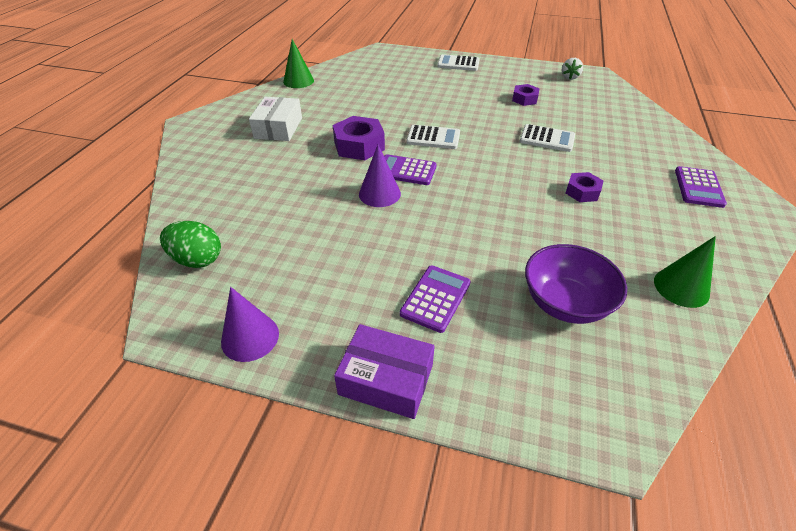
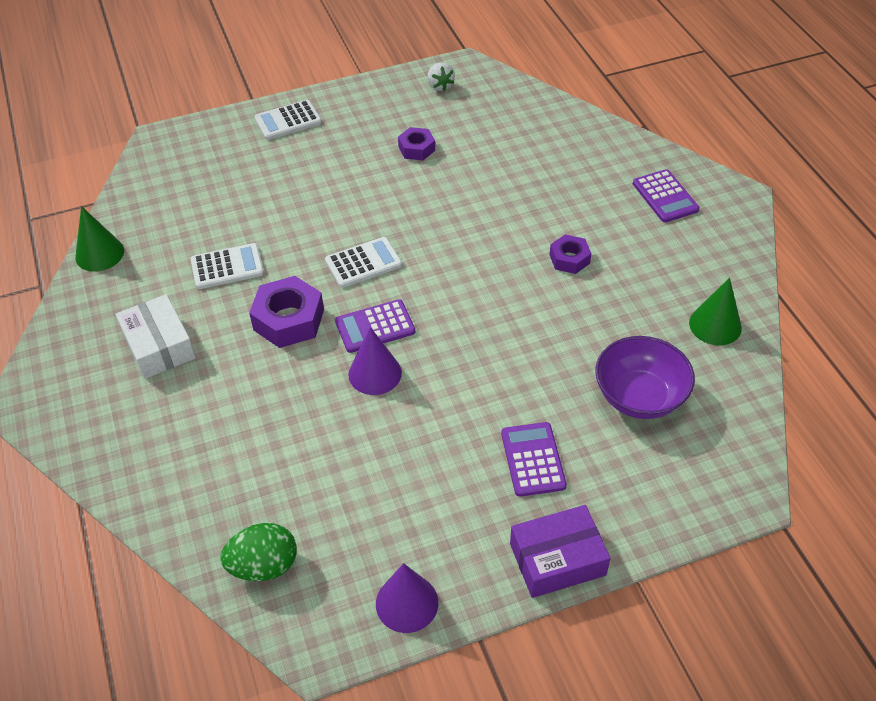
camera: 35 degrees left, 5 degrees up
(547, 139) = (485, 201): white calculator -> white calculator (227, 267)

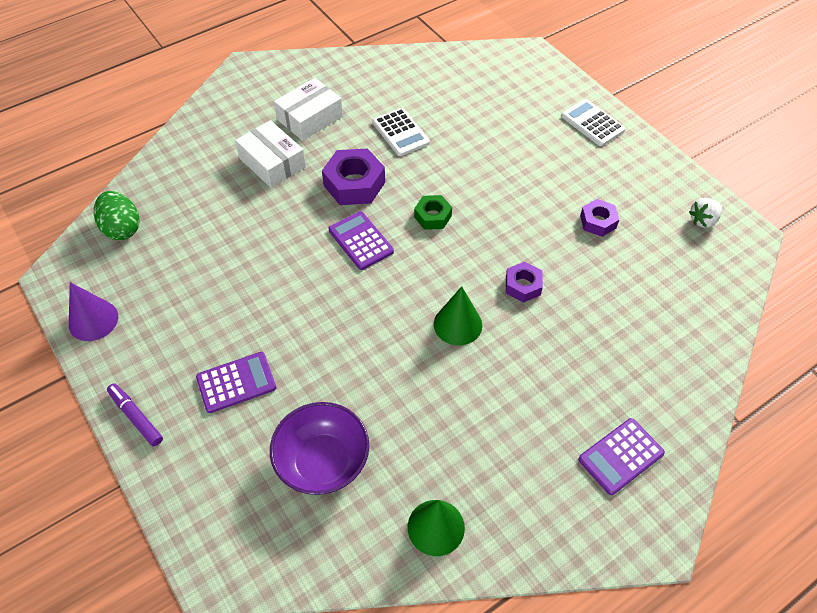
camera: 75 degrees right, 5 degrees up
(99, 254) = (392, 60): green cone -> green cone (458, 324)
(218, 392) = (272, 162): none -> white box
(363, 263) = (432, 216): white calculator -> green nut
(375, 373) = (310, 252): purple cone -> none
(557, 559) = (136, 417): purple box -> purple marker
(569, 259) = (490, 375): purple nut -> purple nut (523, 286)

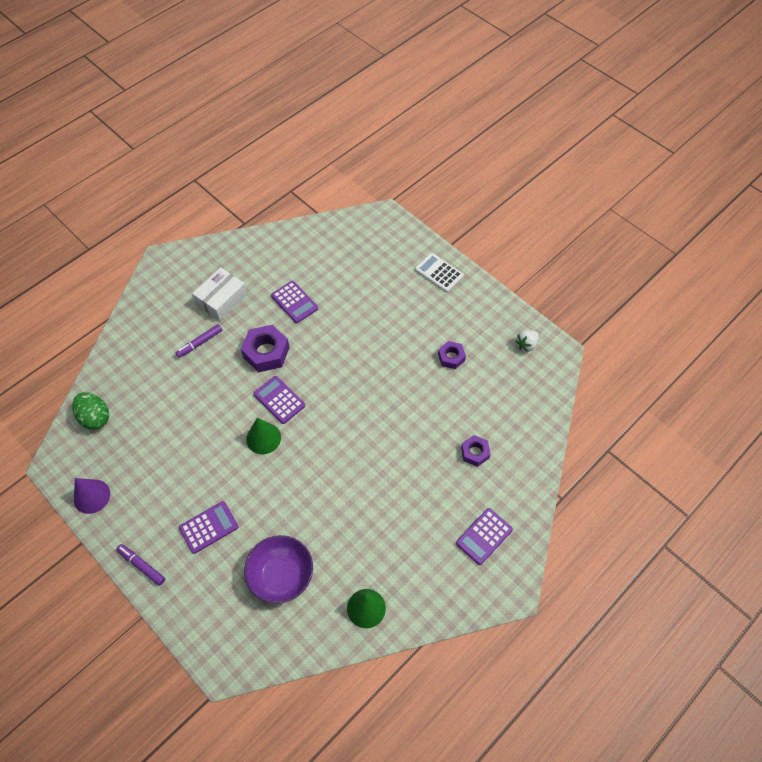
camera: 10 degrees left, 5 degrees up
(272, 162) = (200, 343): white box -> purple marker
(400, 132) = (294, 302): white calculator -> purple calculator
(432, 216) = (329, 371): green nut -> none
(458, 324) = (360, 456): green cone -> green cone (263, 438)
(523, 286) = (403, 418): purple nut -> purple nut (475, 452)

